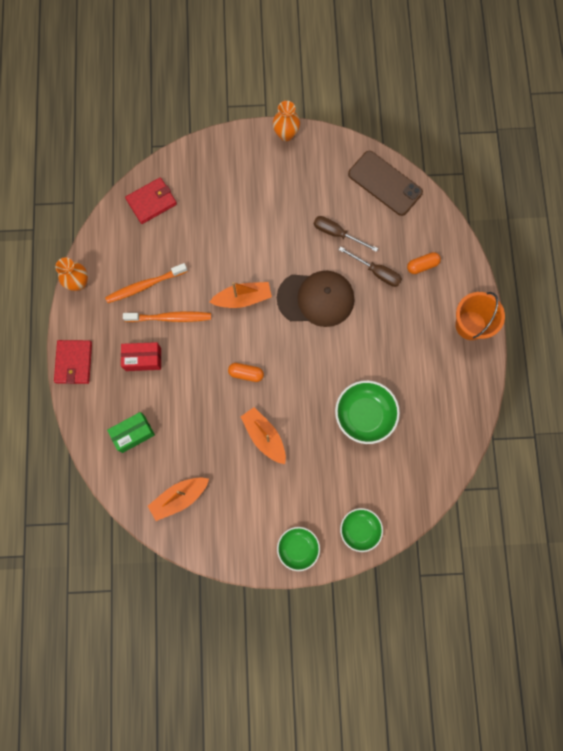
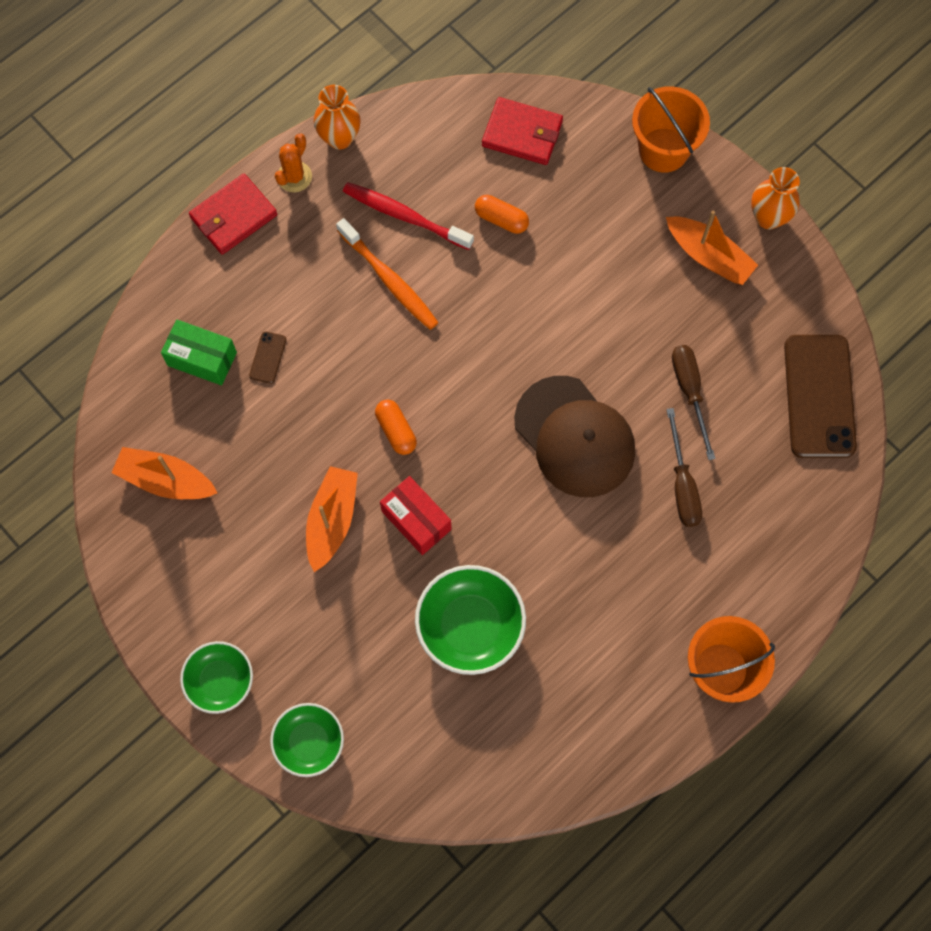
camera: 50 degrees right, 5 degrees down
(79, 319) = (294, 177): none -> orange cactus
(143, 359) = (307, 292): red box -> red box (416, 520)
(145, 285) = (404, 216): orange toothbrush -> red toothbrush
(159, 403) = (268, 357): none -> brown phone
(215, 150) = (663, 150): none -> orange bucket
(243, 298) = (493, 346): orange boat -> orange boat (708, 256)
(422, 265) = (747, 538): orange capsule -> orange capsule (501, 219)

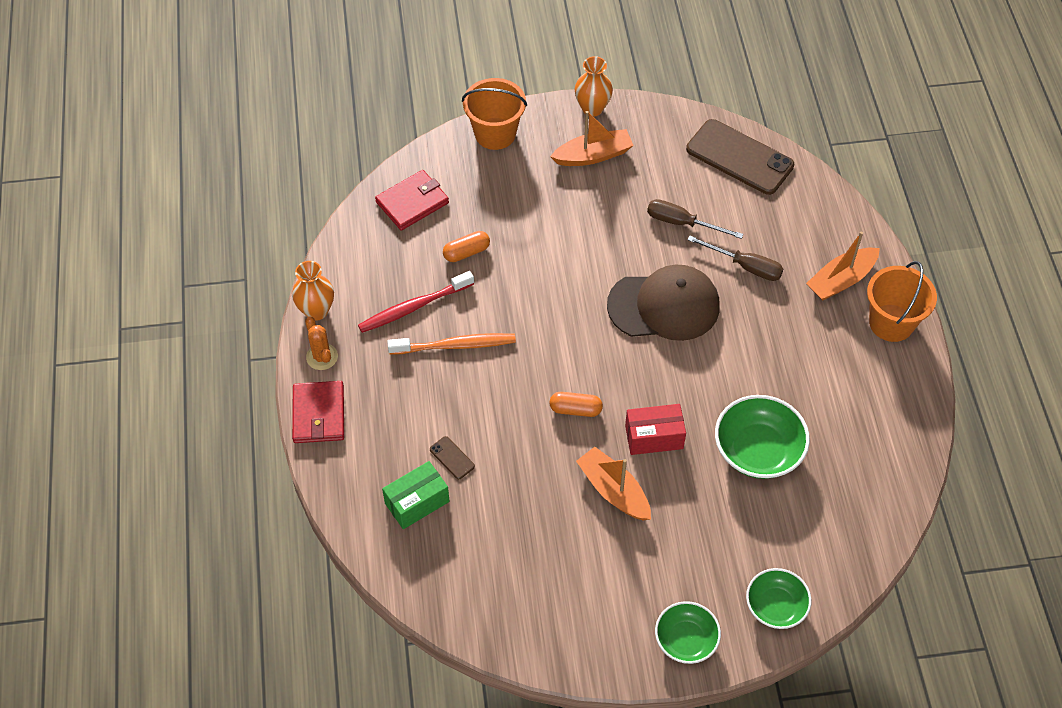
camera: 55 degrees left, 15 degrees down
(166, 480) = (496, 584): orange boat -> orange boat (841, 280)

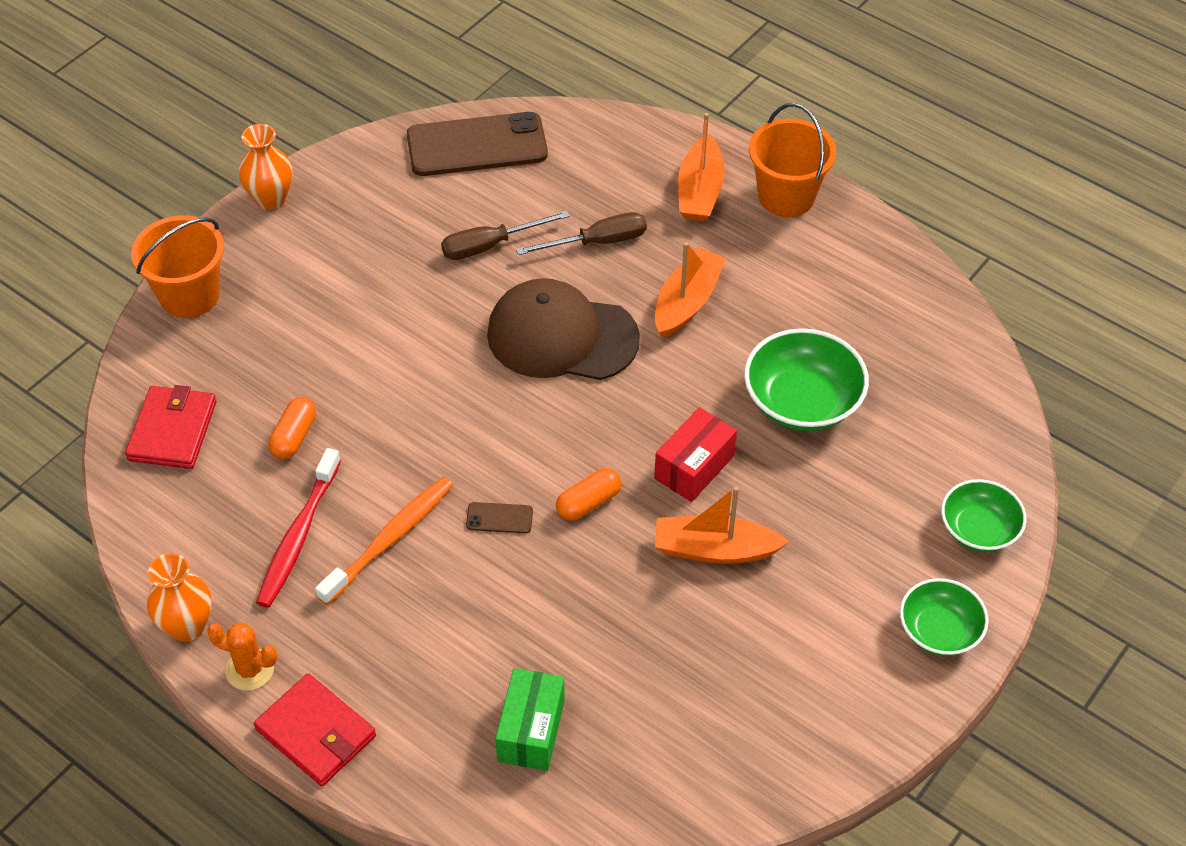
camera: 45 degrees left, 5 degrees down
(452, 458) = (516, 654): brown phone -> brown phone (499, 518)
(593, 155) = (324, 244): orange boat -> orange boat (687, 302)
(664, 306) = (562, 336): brown cap -> brown cap turned 120 degrees counterclockwise

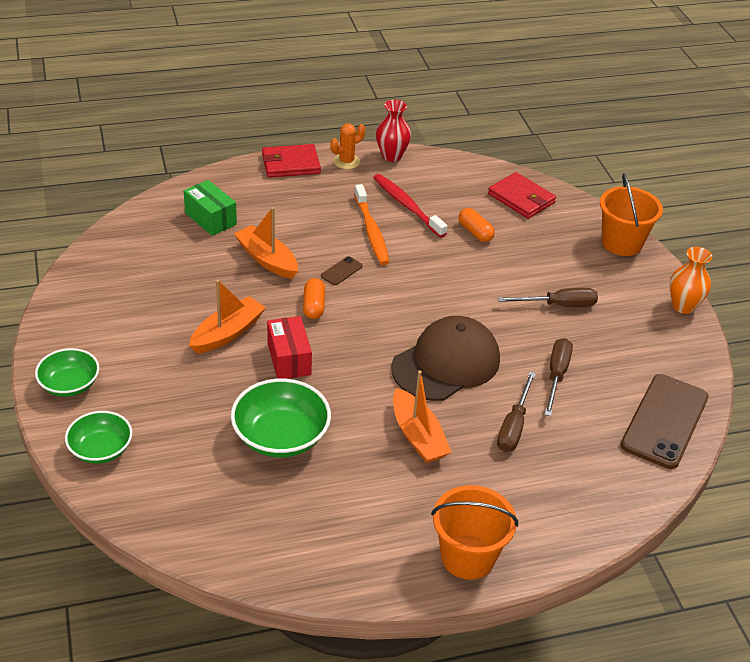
camera: 125 degrees right, 10 degrees down
(187, 626) = (391, 156): orange vase -> red vase
(369, 296) = (558, 305): none -> brown screwdriver
(700, 191) = (517, 510): orange boat -> orange boat (267, 259)

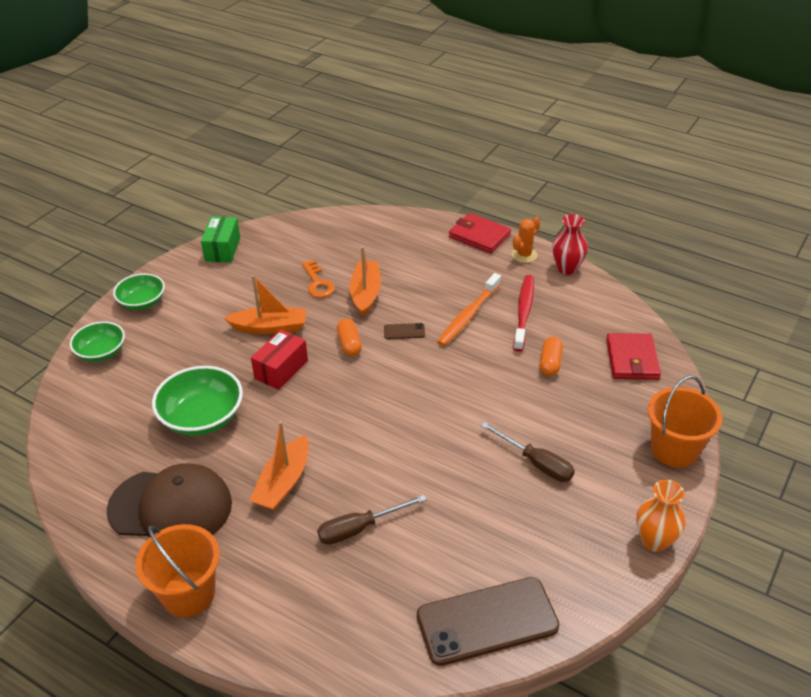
camera: 50 degrees right, 0 degrees up
(210, 219) = (369, 245): green box -> green box (222, 249)
(213, 274) = (318, 283): none -> orange key
(314, 306) = (349, 344): orange capsule -> orange capsule turned 60 degrees counterclockwise
(346, 161) = (524, 255): orange cactus -> orange cactus turned 60 degrees counterclockwise
(446, 363) = (380, 446): brown cap -> brown cap (171, 507)
(556, 376) = (450, 516): brown screwdriver -> none

